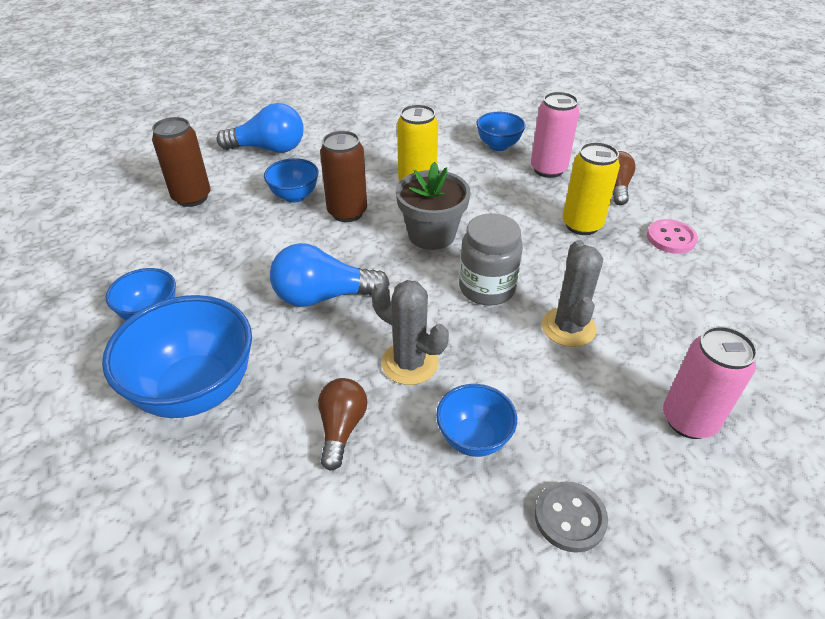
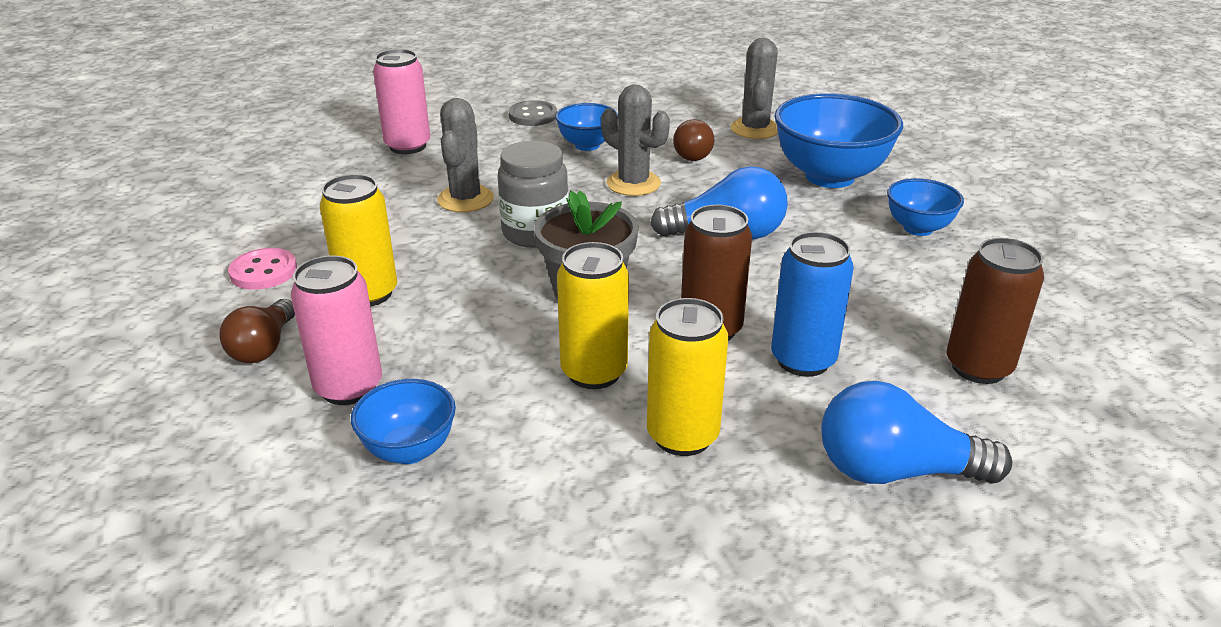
camera: 175 degrees left, 10 degrees down
(252, 500) = (755, 129): none -> grey cactus
(294, 196) = (803, 360): blue bowl -> blue can
(368, 157) = (682, 436): none -> yellow can

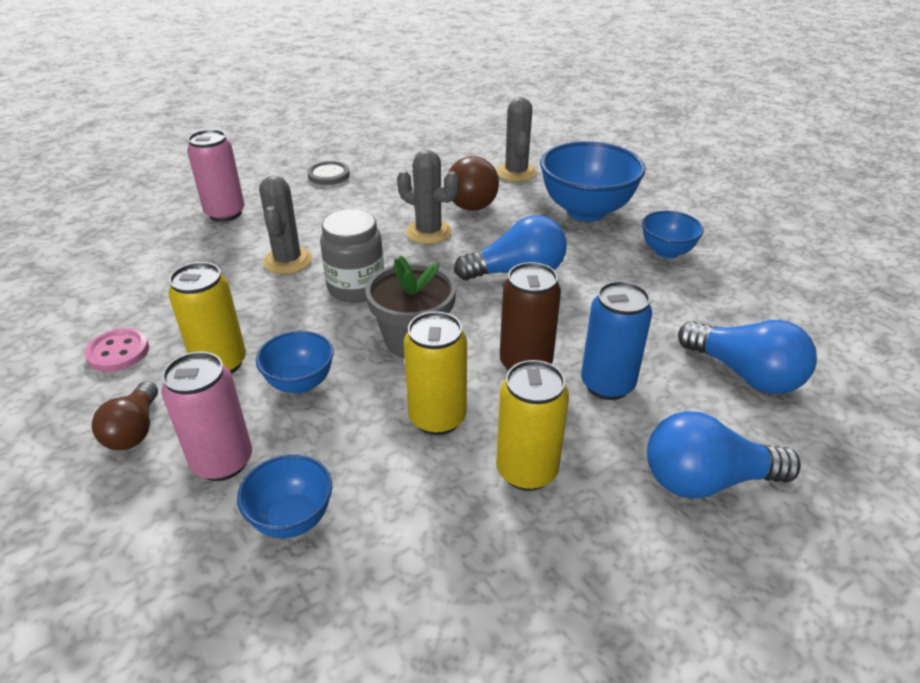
camera: 10 degrees left, 5 degrees up
(587, 145) = (381, 199): blue bowl -> blue bowl (300, 383)
(694, 153) = (472, 199): brown light bulb -> brown light bulb, size x1.53
(978, 367) = (745, 374): brown can -> blue light bulb

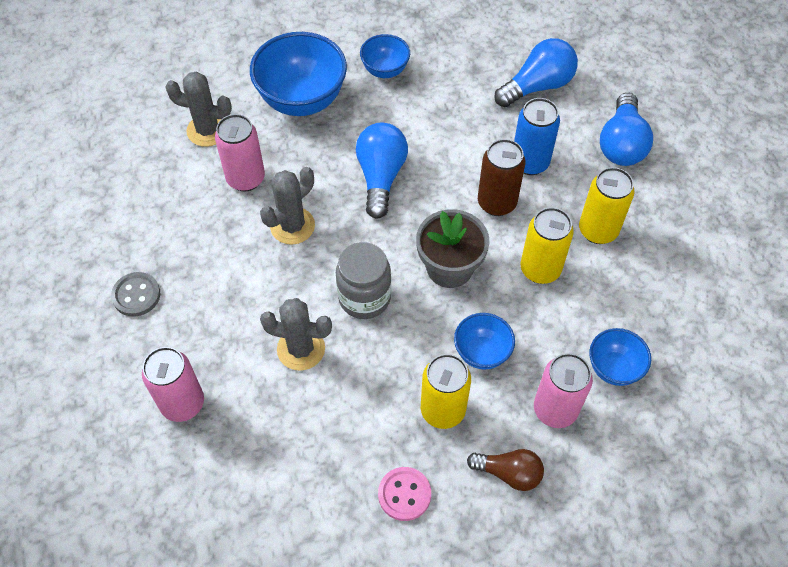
camera: 75 degrees left, 20 degrees up
(472, 199) = (246, 178): brown light bulb -> pink can

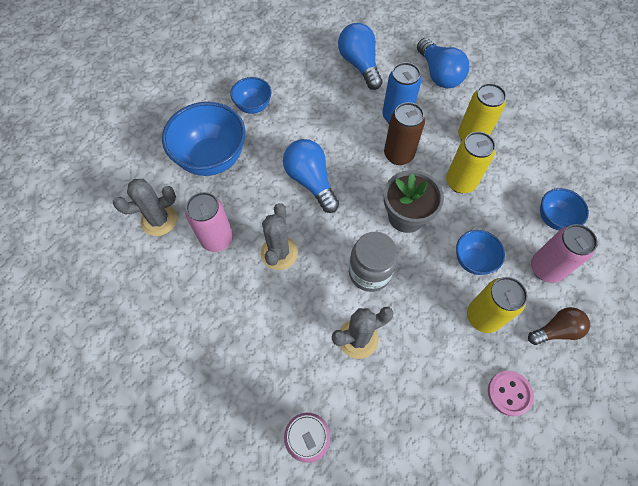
camera: 35 degrees left, 5 degrees up
(136, 295) = (205, 381): grey button -> none
(537, 86) = (359, 65): blue light bulb -> blue light bulb turned 45 degrees counterclockwise

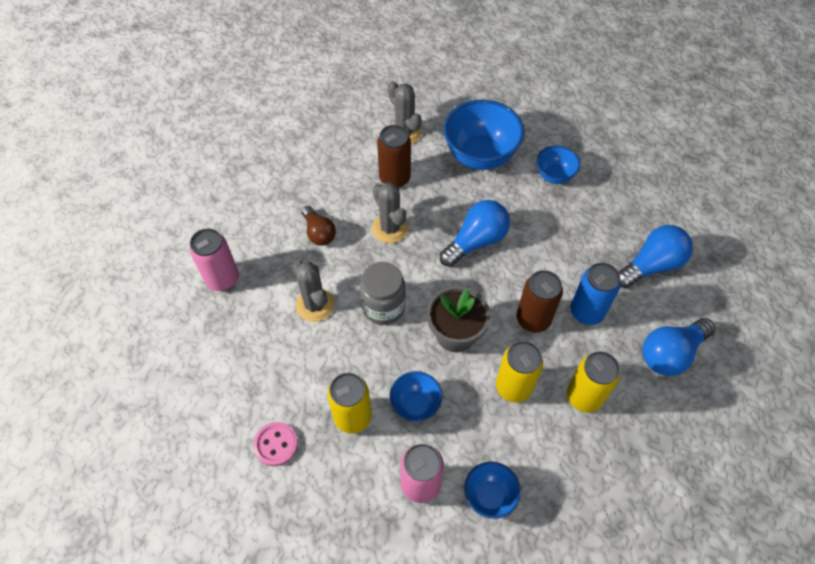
camera: 80 degrees right, 5 degrees down
(217, 239) = (394, 178): pink can -> brown can
(279, 253) = (390, 228): grey cactus -> grey cactus turned 60 degrees clockwise
(556, 330) = (348, 494): brown light bulb -> brown light bulb (319, 233)

